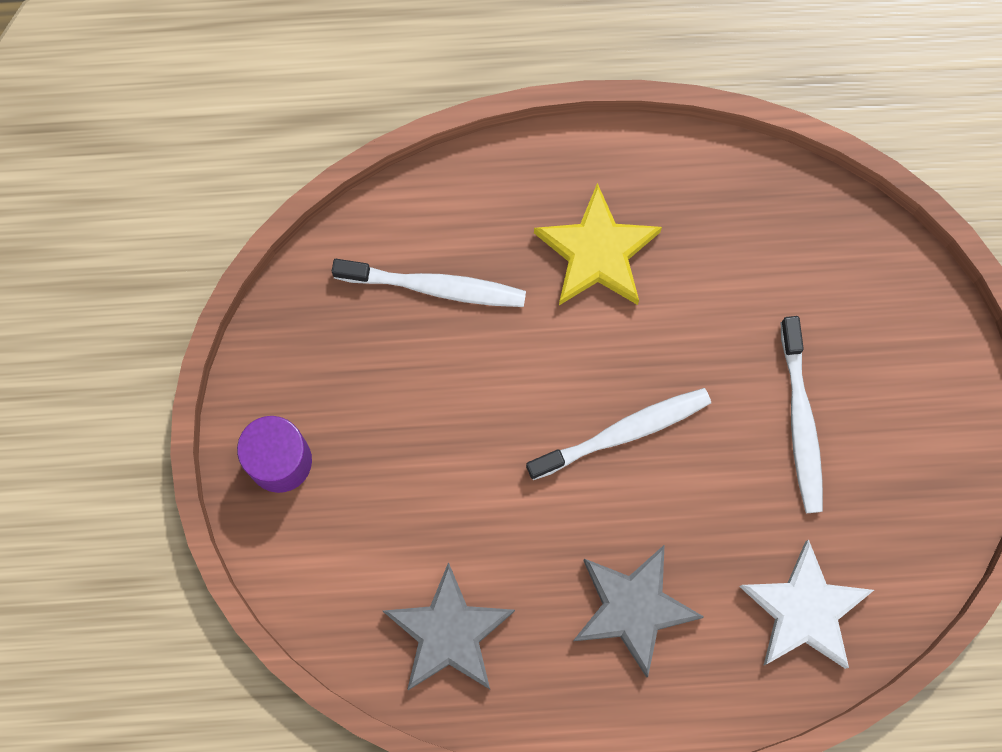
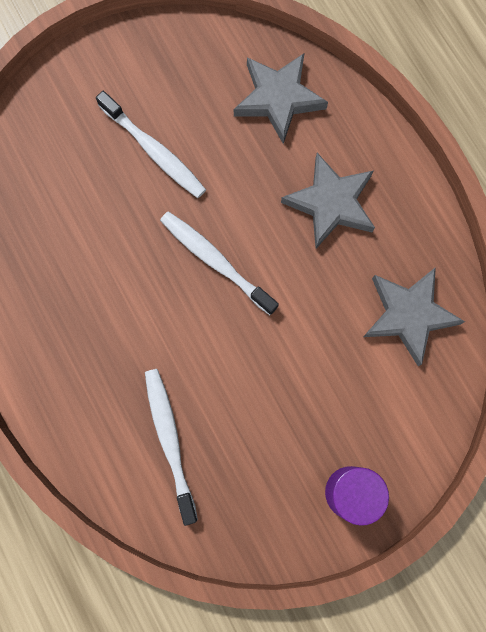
camera: 115 degrees left, 0 degrees up
(597, 252) = (93, 335): yellow star -> none
(801, 421) = (154, 151): white toothbrush -> white toothbrush turned 75 degrees clockwise
(804, 610) = (278, 98): white star -> grey star

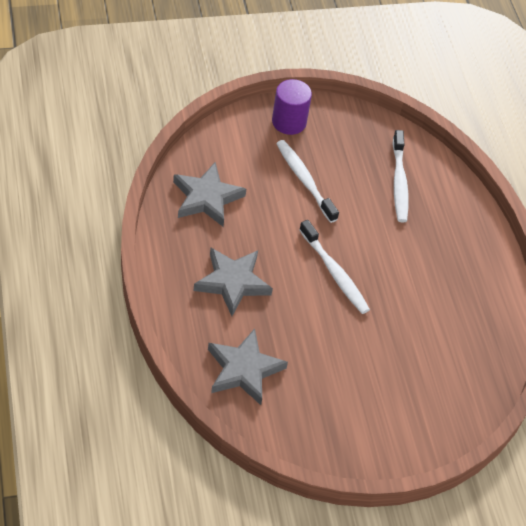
camera: 170 degrees left, 25 degrees down
(154, 151) = (360, 363): white toothbrush -> white toothbrush (304, 180)

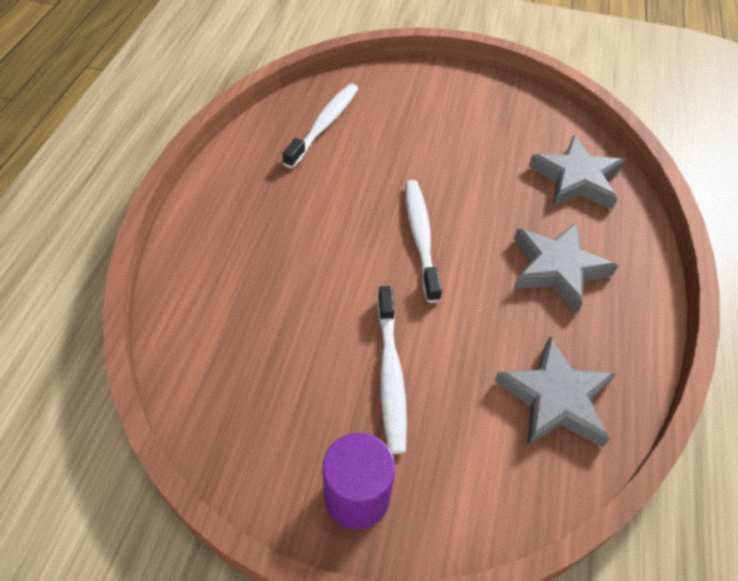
camera: 150 degrees left, 0 degrees up
(399, 182) = (252, 322): white toothbrush -> white toothbrush (324, 125)

